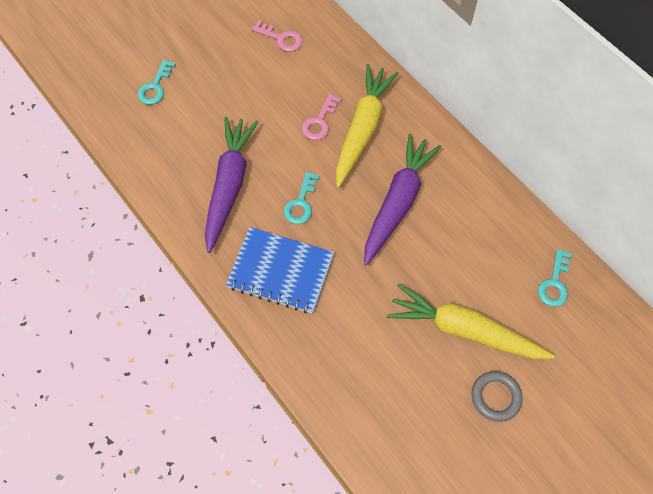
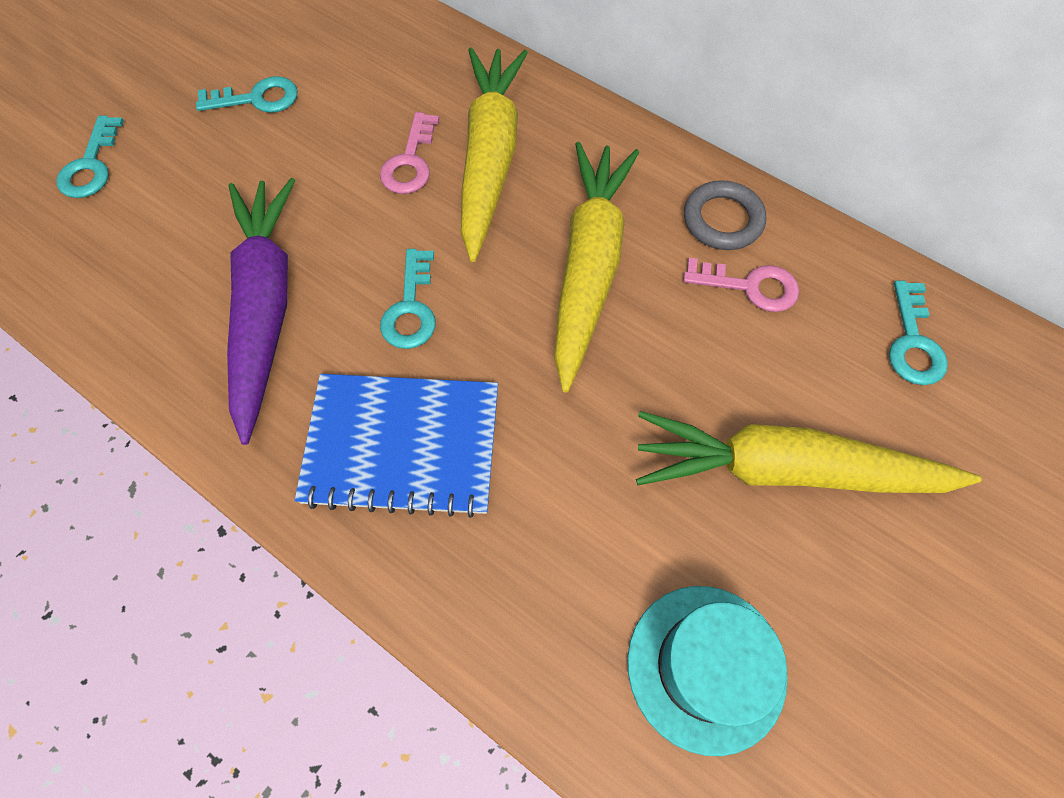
camera: 15 degrees left, 0 degrees up
(247, 66) = (257, 99): none -> turquoise key
(281, 38) = (309, 45): pink key -> pink key (750, 286)
(395, 407) = (706, 667): none -> turquoise hat
(398, 202) = (589, 266): purple carrot -> yellow carrot
(495, 397) = (892, 588): grey ring -> grey ring (722, 220)

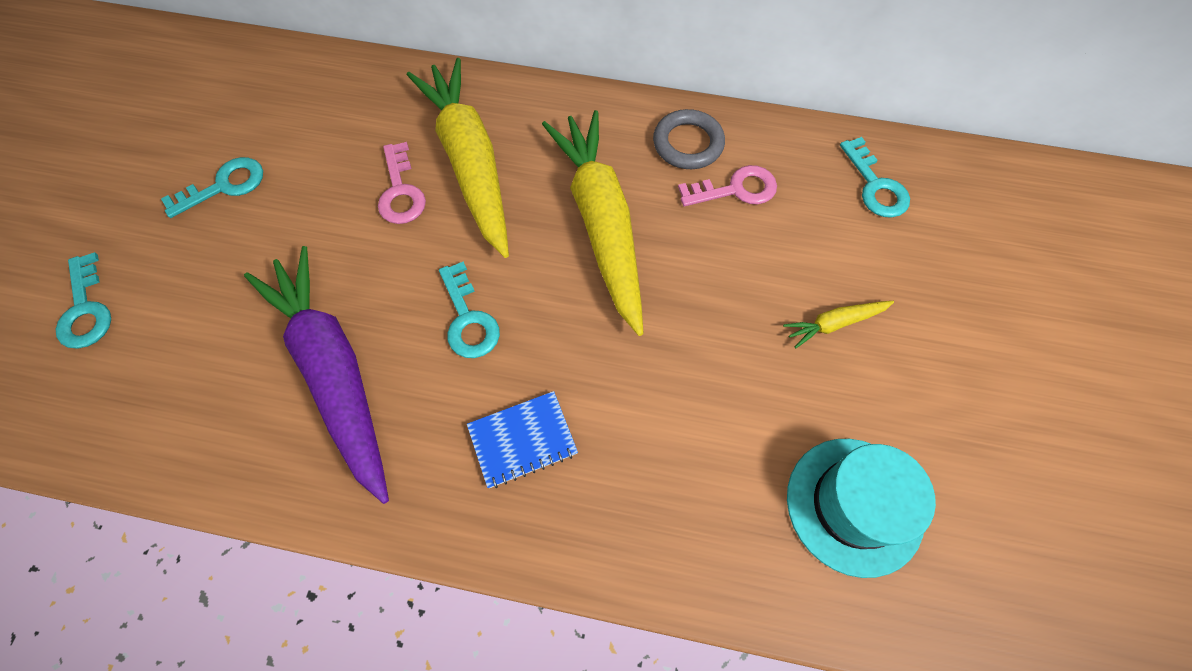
camera: 25 degrees left, 0 degrees up
(402, 445) = (522, 440): blue notebook -> blue notebook, size x0.55
(786, 469) = (834, 323): yellow carrot -> yellow carrot, size x0.42

